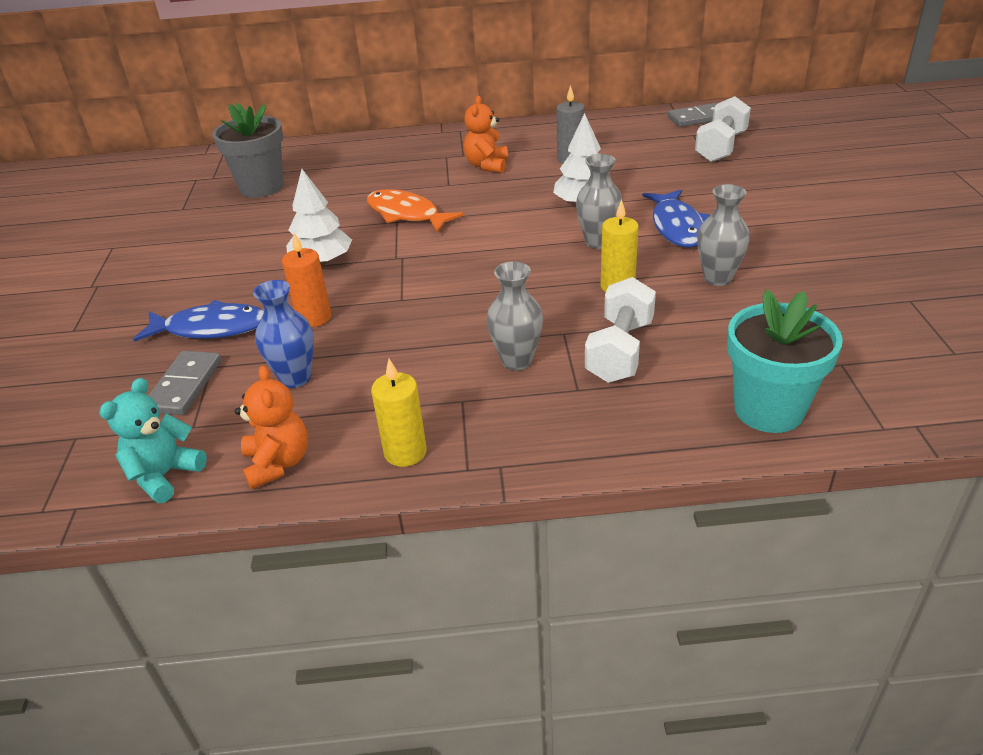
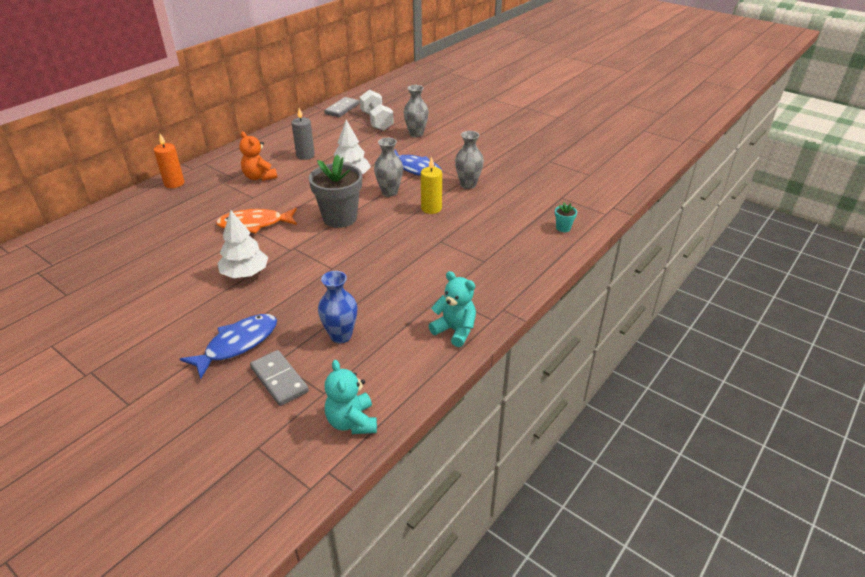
camera: 50 degrees left, 0 degrees up
(261, 187) = (111, 253): grey flower pot -> grey flower pot (340, 218)
(278, 463) = (403, 375): orange teddy bear -> none
(314, 317) = (296, 303): orange candle -> orange candle (174, 183)
(405, 452) = (455, 330): yellow candle -> turquoise teddy bear
(517, 361) = (439, 264): grey vase -> grey vase (416, 134)
(619, 351) = (476, 236): white dumbbell -> none
(768, 410) = (563, 228): turquoise flower pot -> turquoise flower pot, size x0.42

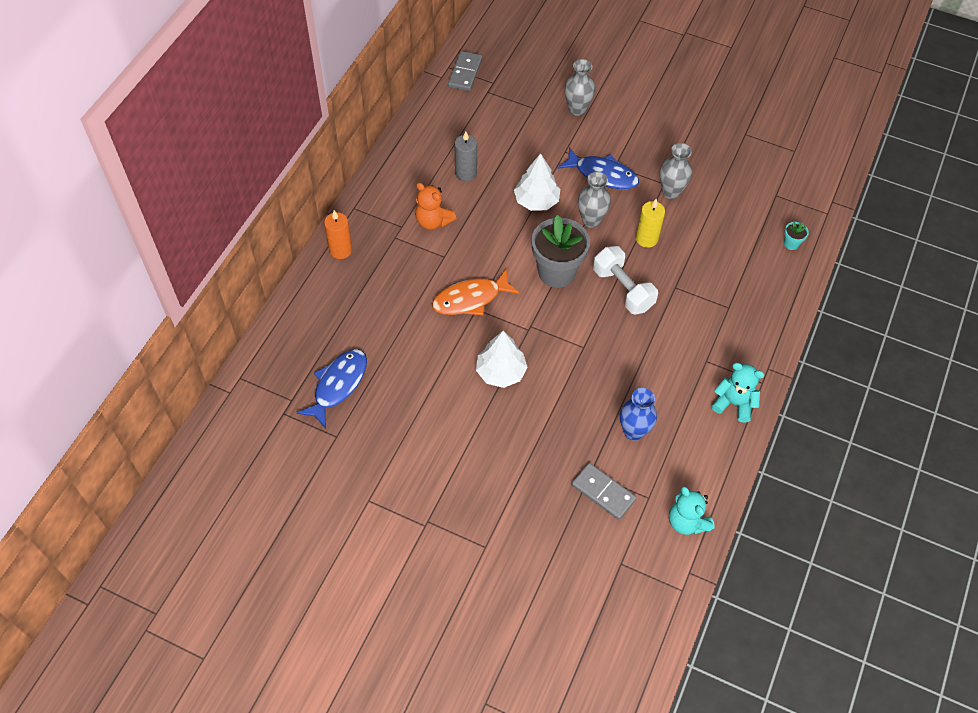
camera: 15 degrees left, 20 degrees up
(237, 344) = (544, 461): blue fish -> blue fish (338, 385)
(376, 121) = (519, 91): white dumbbell -> white dumbbell (622, 289)

